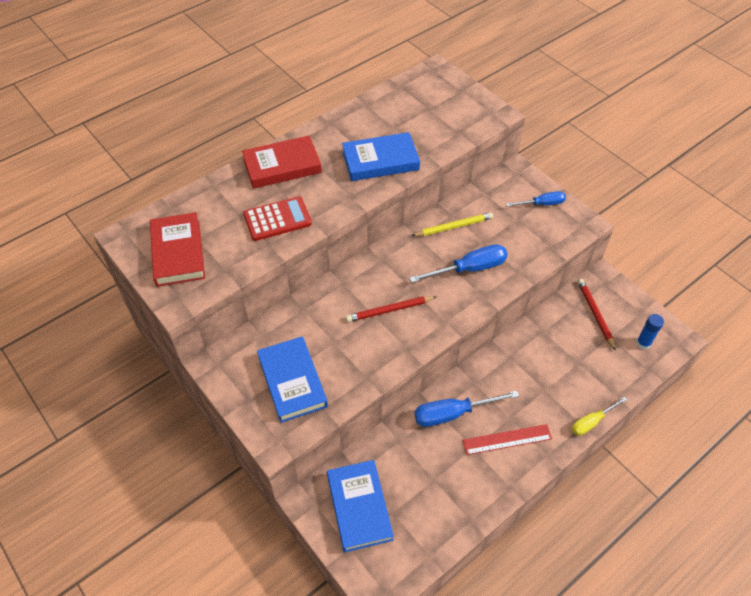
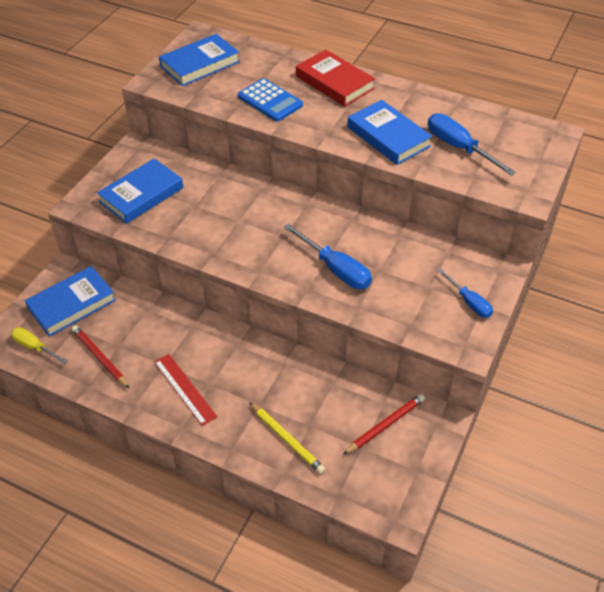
camera: 65 degrees right, 5 degrees down
(178, 253) = (200, 64): red book -> blue book
(277, 219) = (270, 101): red calculator -> blue calculator
(389, 310) = (250, 229): red pencil -> red pencil (99, 357)
(453, 414) = (194, 339): blue screwdriver -> blue screwdriver (459, 147)
(454, 226) = (383, 242): yellow pencil -> yellow pencil (287, 439)
(592, 422) = (239, 456): yellow screwdriver -> yellow screwdriver (34, 347)
(643, 343) = (371, 482): blue glue stick -> none

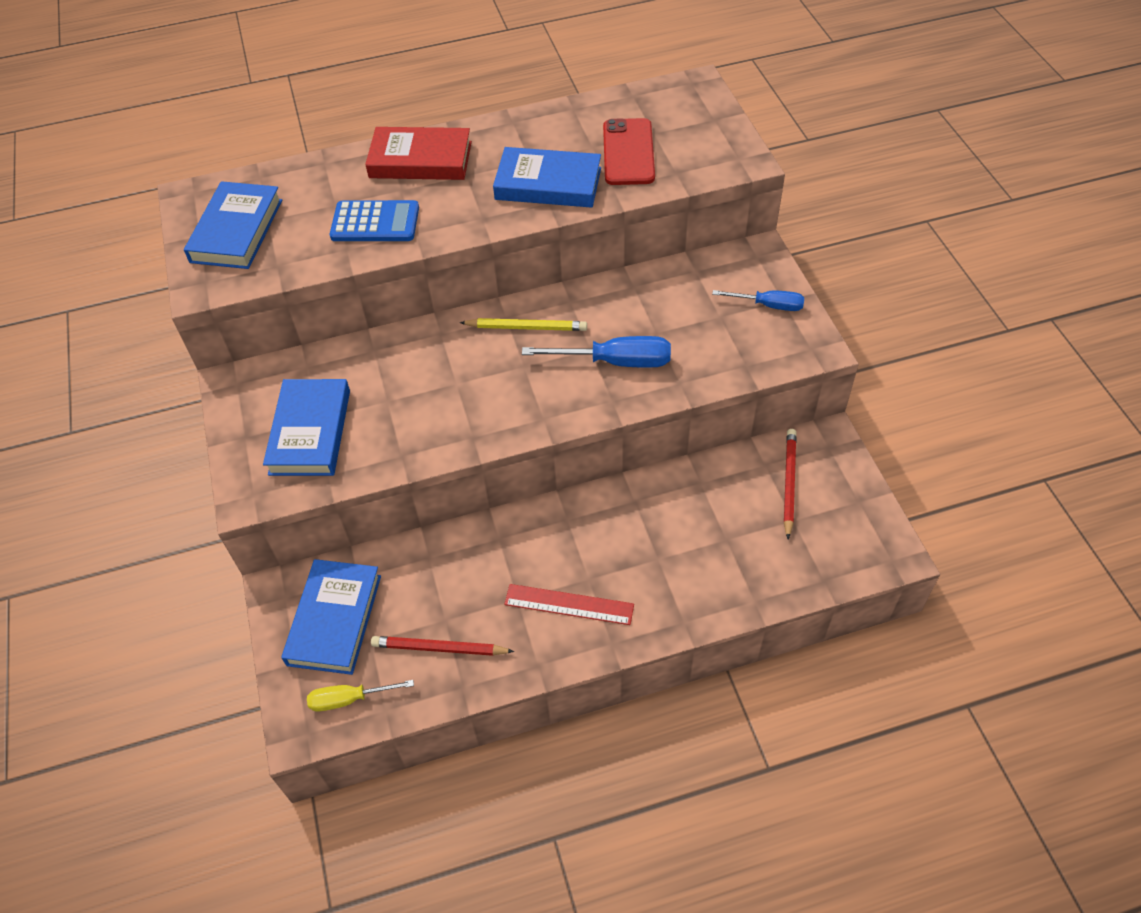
camera: 40 degrees left, 5 degrees up
(287, 439) = (722, 569): yellow pencil -> yellow pencil (526, 327)
(459, 147) = (628, 152): blue screwdriver -> red phone

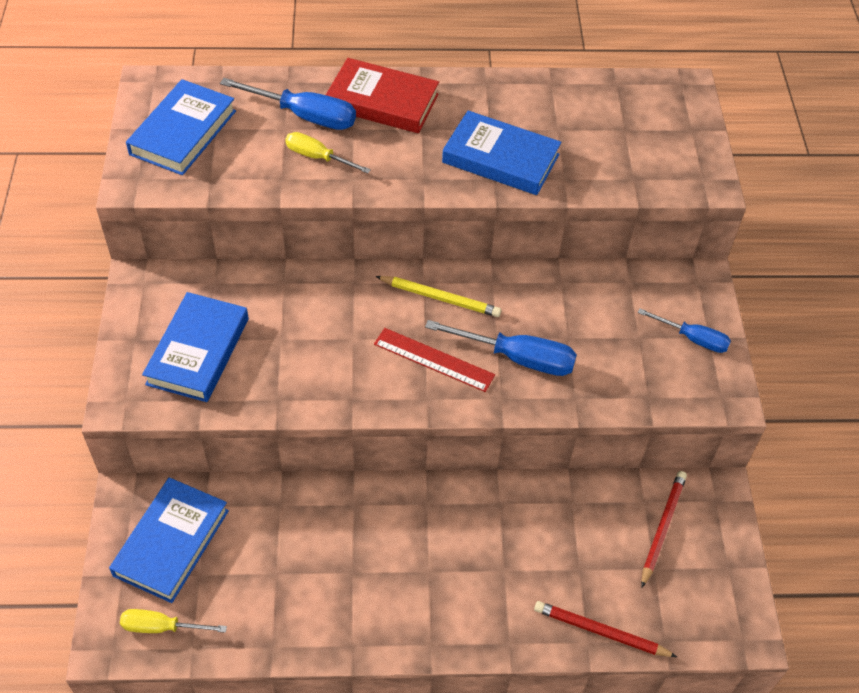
camera: 10 degrees right, 0 degrees up
(350, 189) = (304, 116): none -> blue screwdriver
(375, 222) = (318, 157): blue calculator -> yellow screwdriver
(439, 648) = (262, 601): red pencil -> red pencil (600, 631)
(569, 604) = (401, 592): red ruler -> red ruler (434, 360)
(628, 152) = (592, 144): red phone -> none

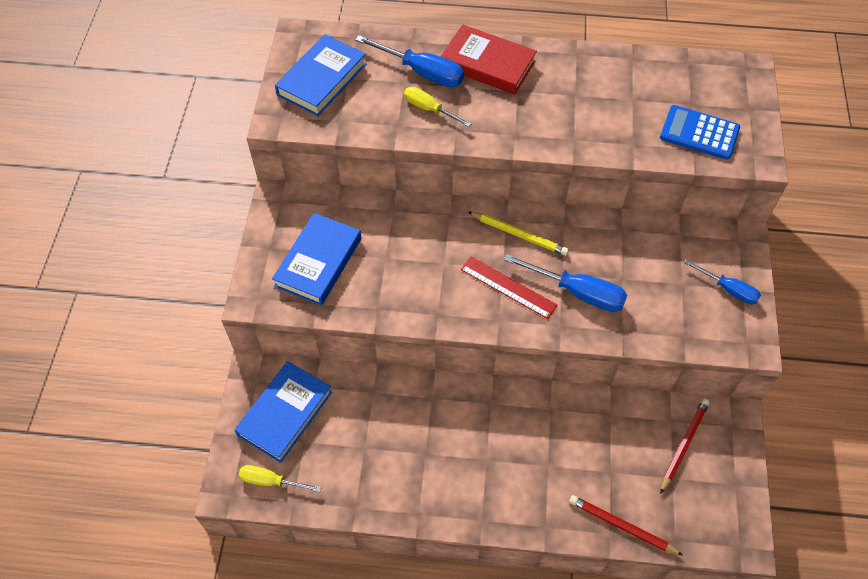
camera: 10 degrees right, 5 degrees up
(500, 158) = (581, 122): blue book -> none
(638, 161) = (699, 133): none -> blue calculator

